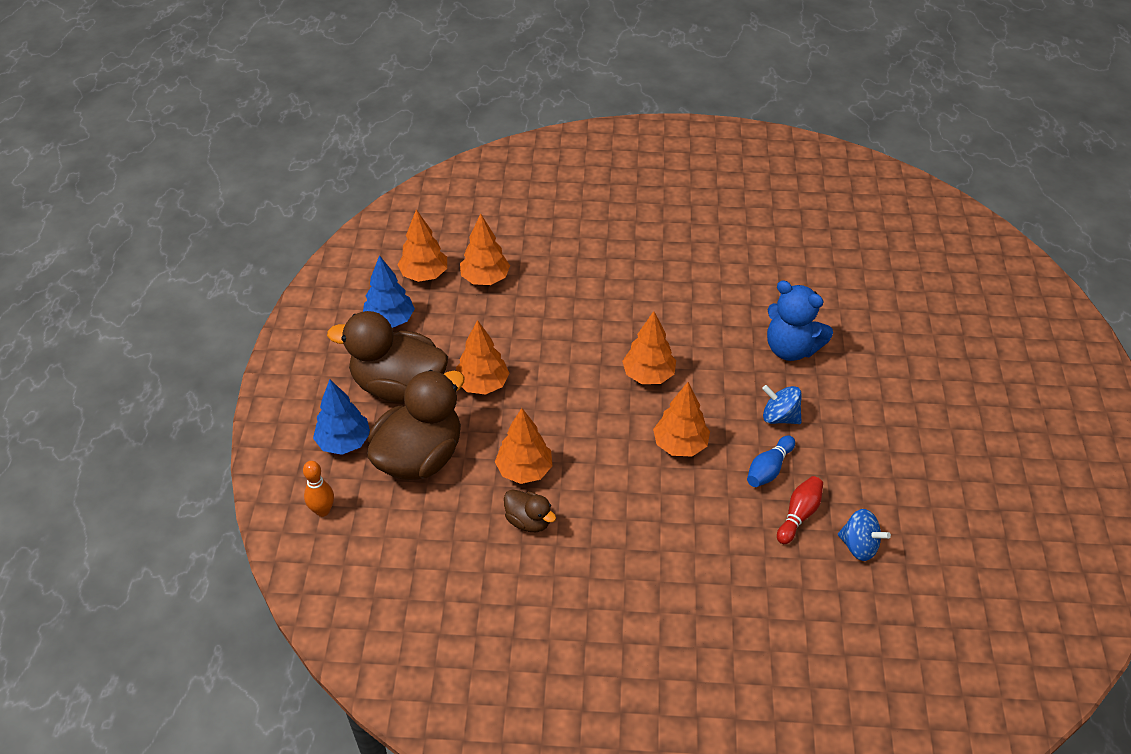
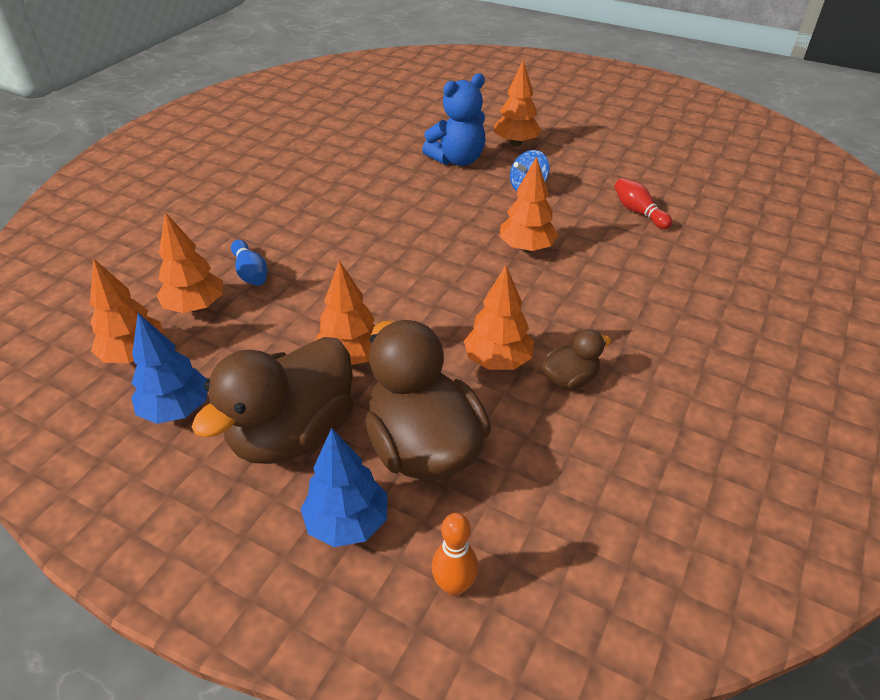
camera: 65 degrees left, 5 degrees down
(648, 375) = (429, 240): orange tree -> orange tree (516, 143)
(769, 469) = (581, 211): blue bowling pin -> blue bowling pin (251, 273)
(859, 546) = (682, 195): blue spinning top -> none

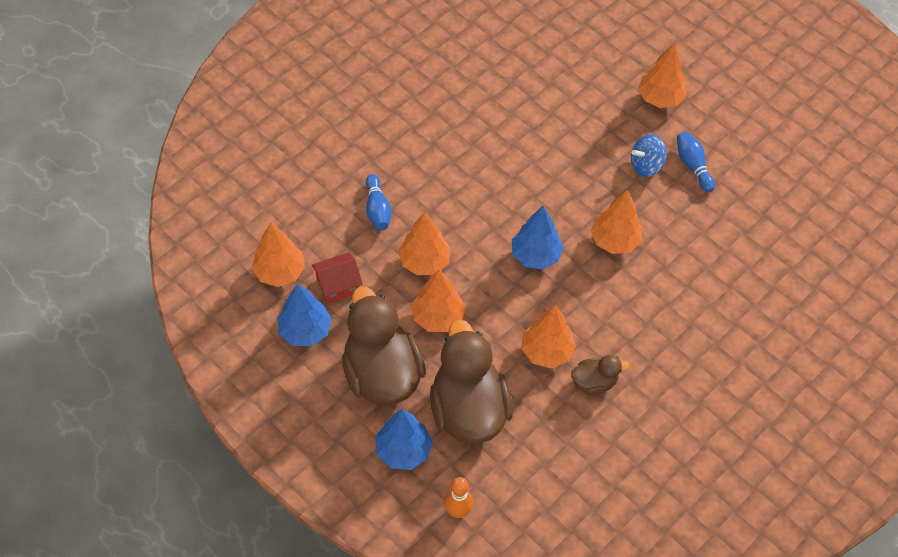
camera: 15 degrees right, 15 degrees up
(196, 307) = (329, 235): orange tree -> orange tree (424, 262)
(214, 352) = (338, 285): none -> red house
(293, 433) = (382, 373): brown duck -> brown duck turned 105 degrees clockwise
(446, 277) = (535, 255): none -> blue tree
(457, 160) = (594, 109): blue teddy bear -> none
(573, 180) = (693, 166): none -> blue bowling pin
(638, 212) = (734, 223): red bowling pin -> none

